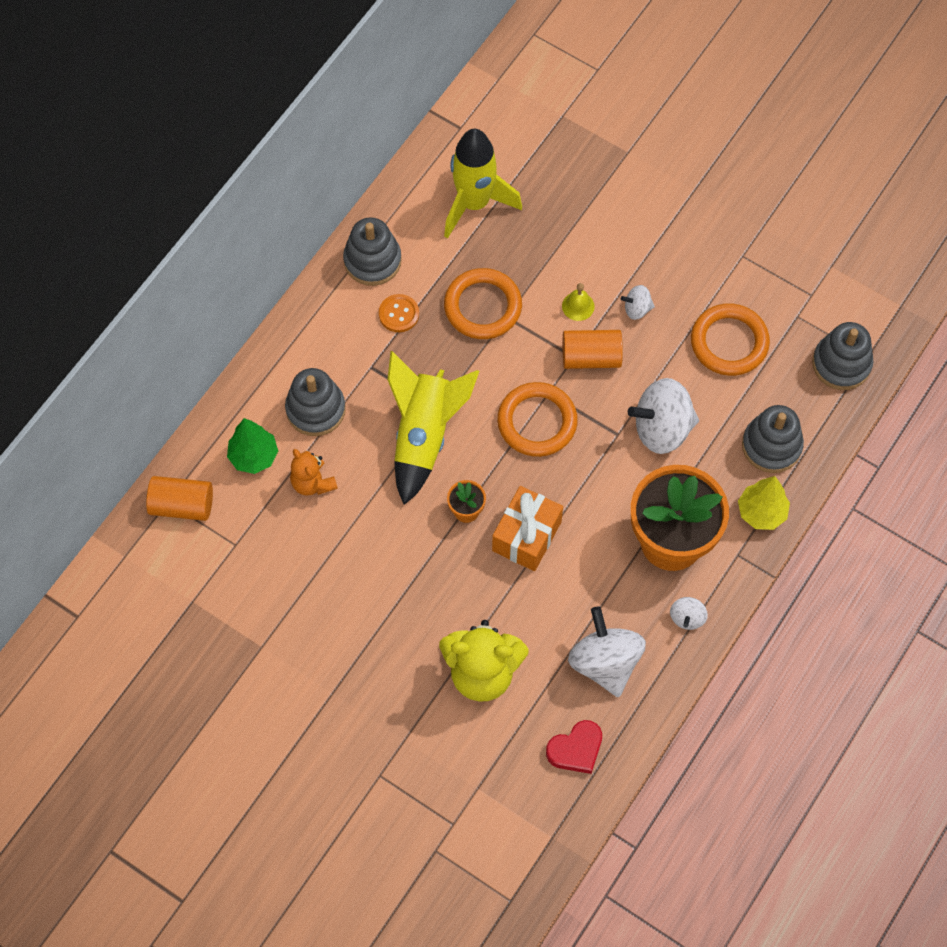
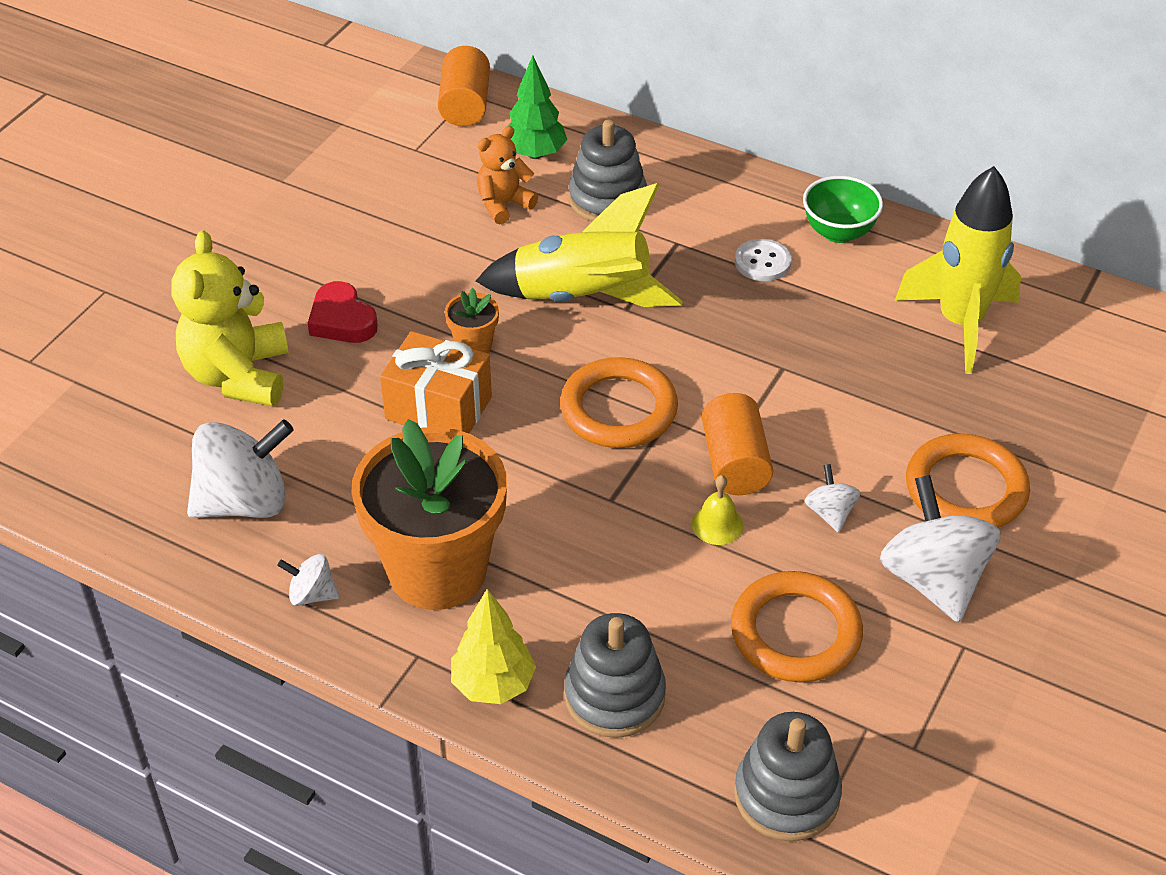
camera: 85 degrees right, 20 degrees down
(372, 260) = (838, 232): grey stacking toy -> green bowl
(399, 314) = (762, 262): orange button -> white button
(483, 306) = (793, 342): orange ring -> orange ring (966, 489)
(576, 749) = (116, 477): red heart -> red heart (342, 320)
(578, 306) = (818, 444): yellow bell -> yellow bell (717, 524)
(662, 428) = (627, 552): white spinning top -> white spinning top (933, 579)

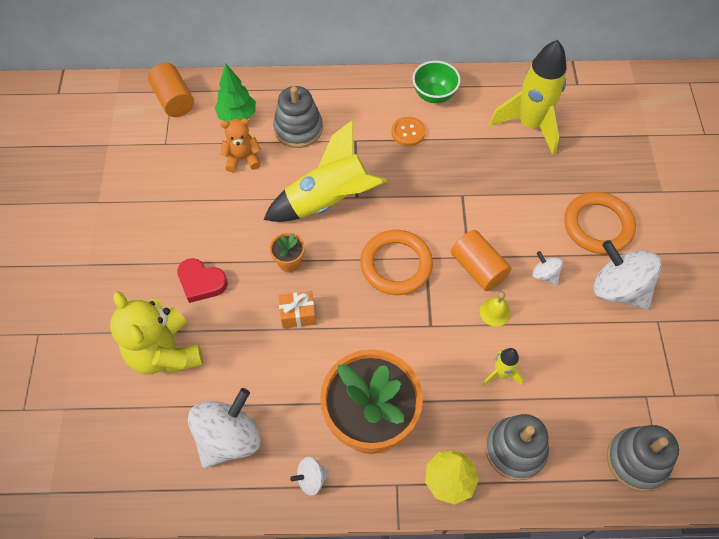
camera: 30 degrees left, 15 degrees up
(438, 408) = (298, 314): orange gift -> orange gift, size x0.60
(503, 204) = (242, 159): orange teddy bear -> orange teddy bear turned 60 degrees clockwise
(666, 600) = (501, 374): none -> yellow rocket
(762, 262) = (408, 132): white button -> orange button
(795, 632) = (576, 358): orange ring -> none

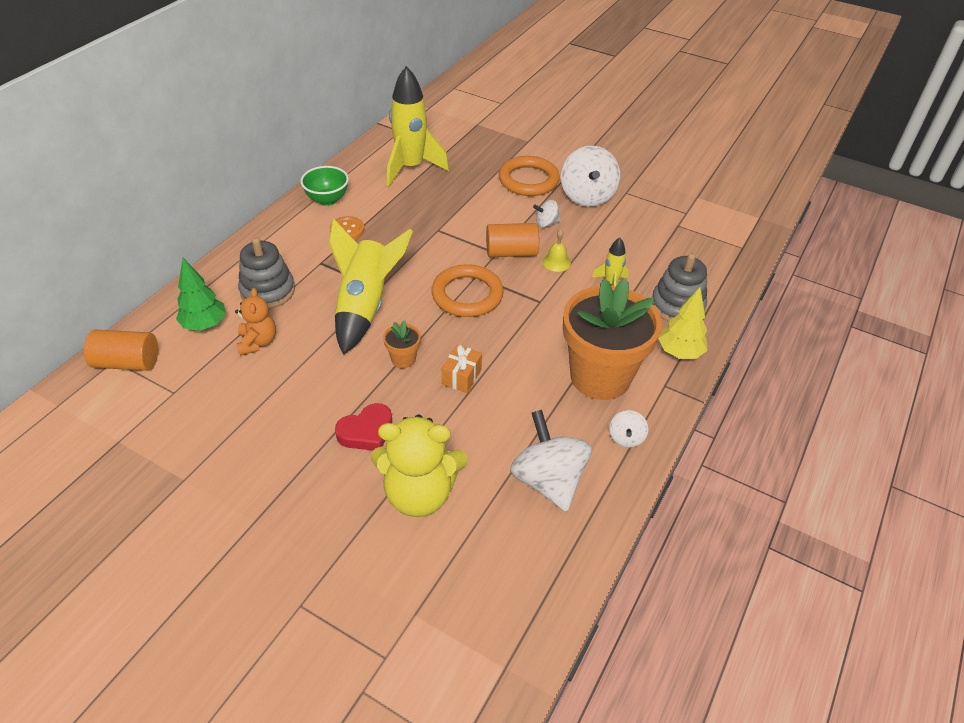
camera: 60 degrees left, 15 degrees down
(242, 159) = (258, 342): orange teddy bear -> orange teddy bear turned 150 degrees clockwise
(618, 289) = (587, 196): white spinning top -> white spinning top turned 75 degrees counterclockwise
(637, 460) = (722, 252): grey stacking toy -> none

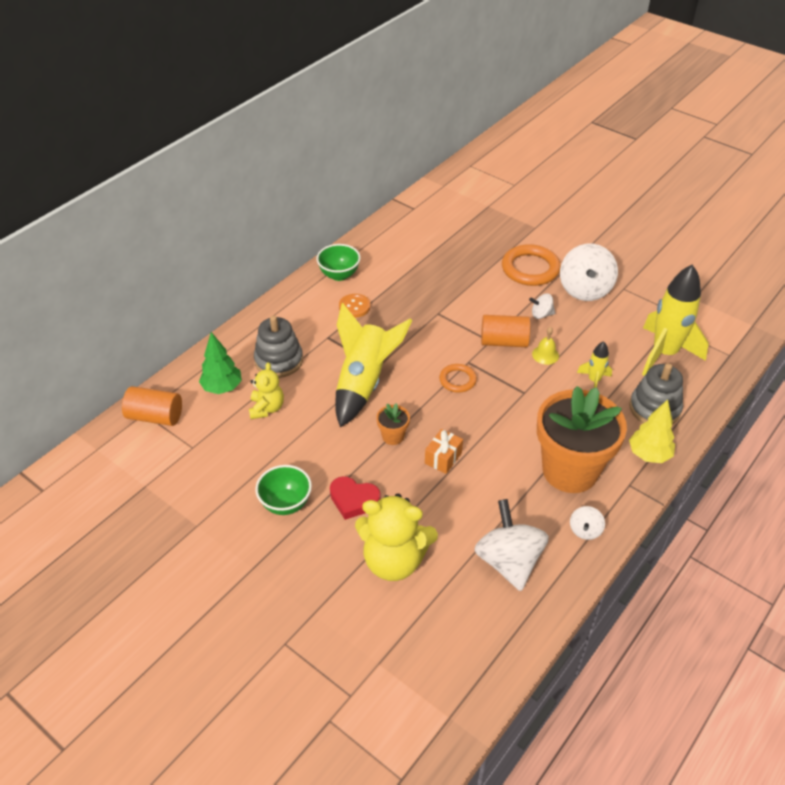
camera: 10 degrees right, 0 degrees up
(258, 342) = (267, 408): orange teddy bear -> yellow teddy bear
(288, 444) = (286, 504): none -> green bowl
(366, 432) = (354, 500): red heart -> red heart turned 45 degrees clockwise
(411, 168) = (420, 248): yellow rocket -> yellow rocket (664, 353)
(467, 295) = (457, 380): orange ring -> orange ring, size x0.56

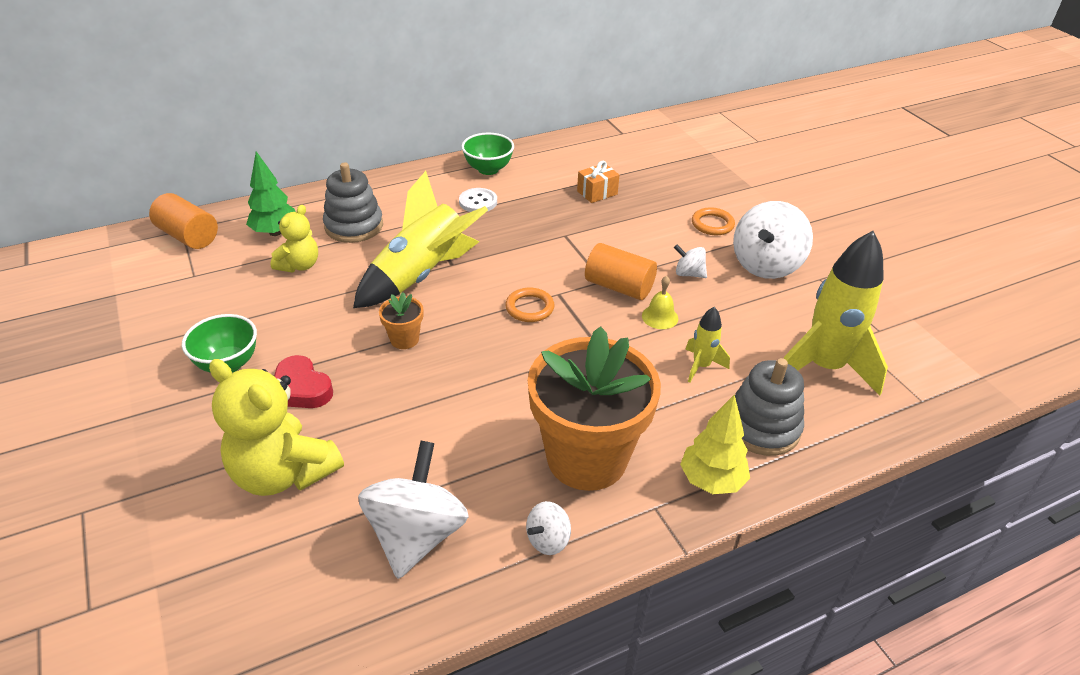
camera: 25 degrees right, 5 degrees down
(354, 306) = (478, 202): orange button -> white button
(443, 458) = (441, 383): orange gift -> orange gift (597, 193)
(530, 269) = (712, 224): orange ring -> orange ring, size x0.56

